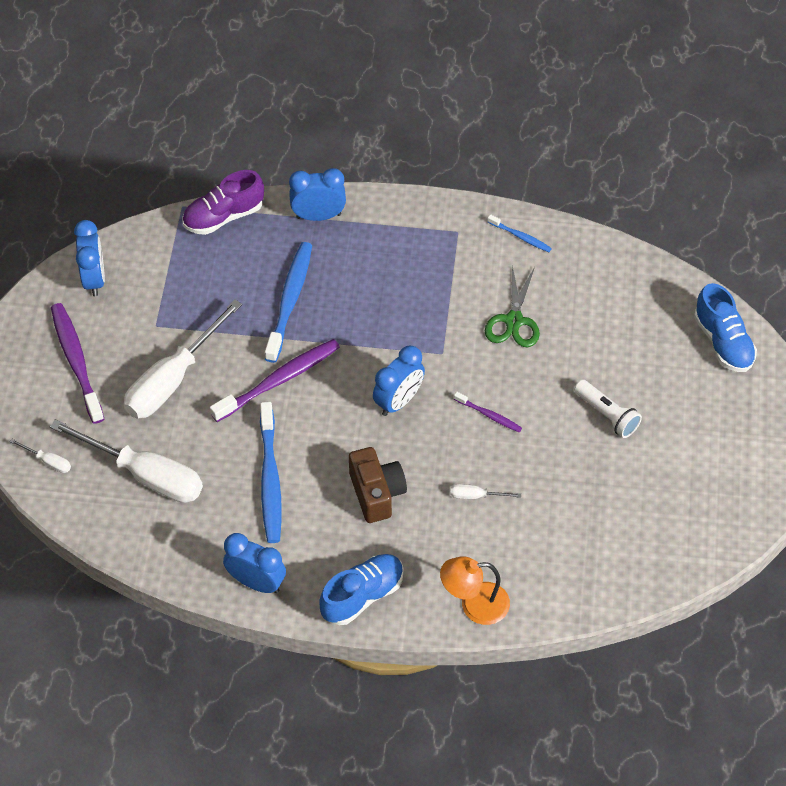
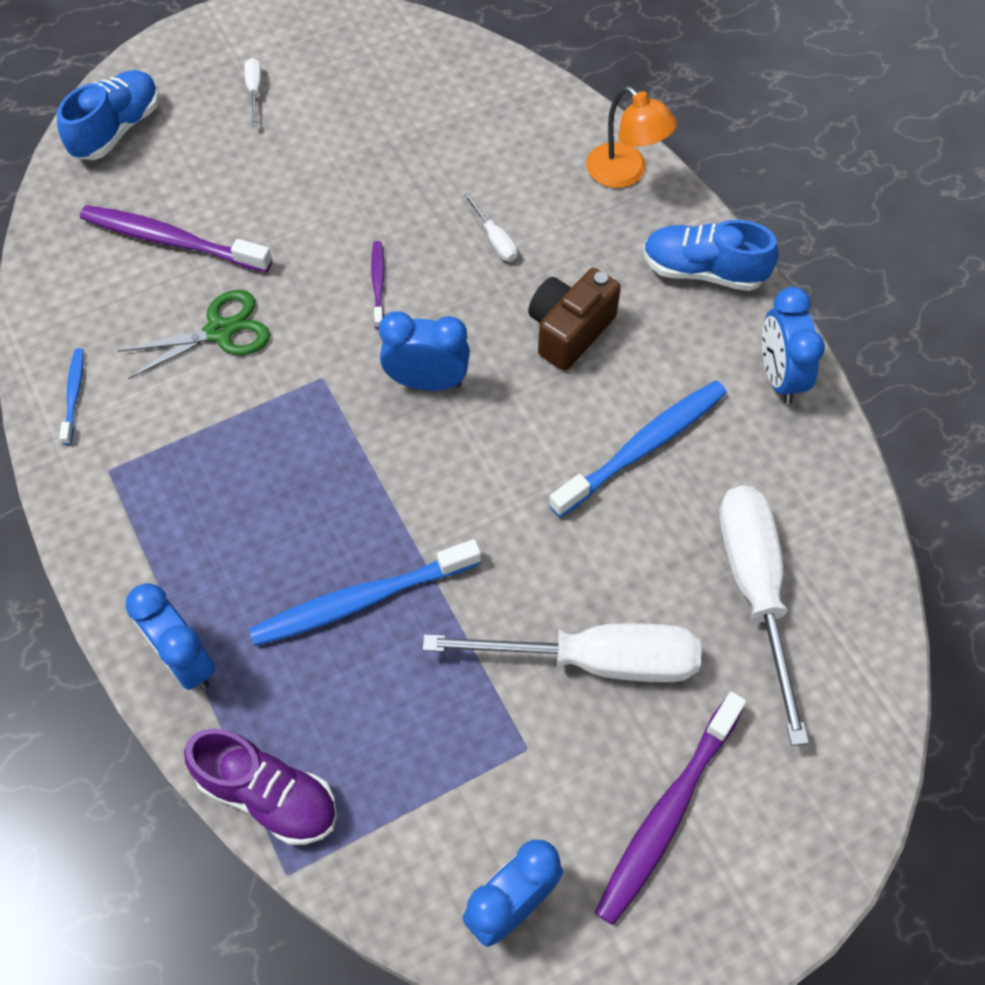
camera: 125 degrees left, 5 degrees up
(48, 461) = (840, 726): white screwdriver -> white screwdriver (255, 92)
(279, 380) = (497, 530): purple toothbrush -> purple toothbrush (172, 240)
(607, 415) = (295, 181): white flashlight -> none

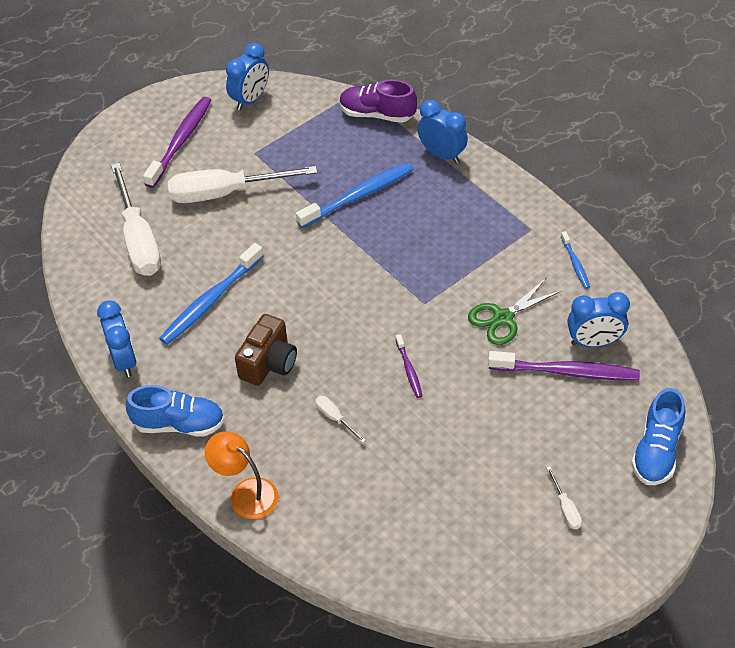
camera: 170 degrees right, 10 degrees down
(427, 382) = (356, 313): blue clock -> blue clock (594, 342)

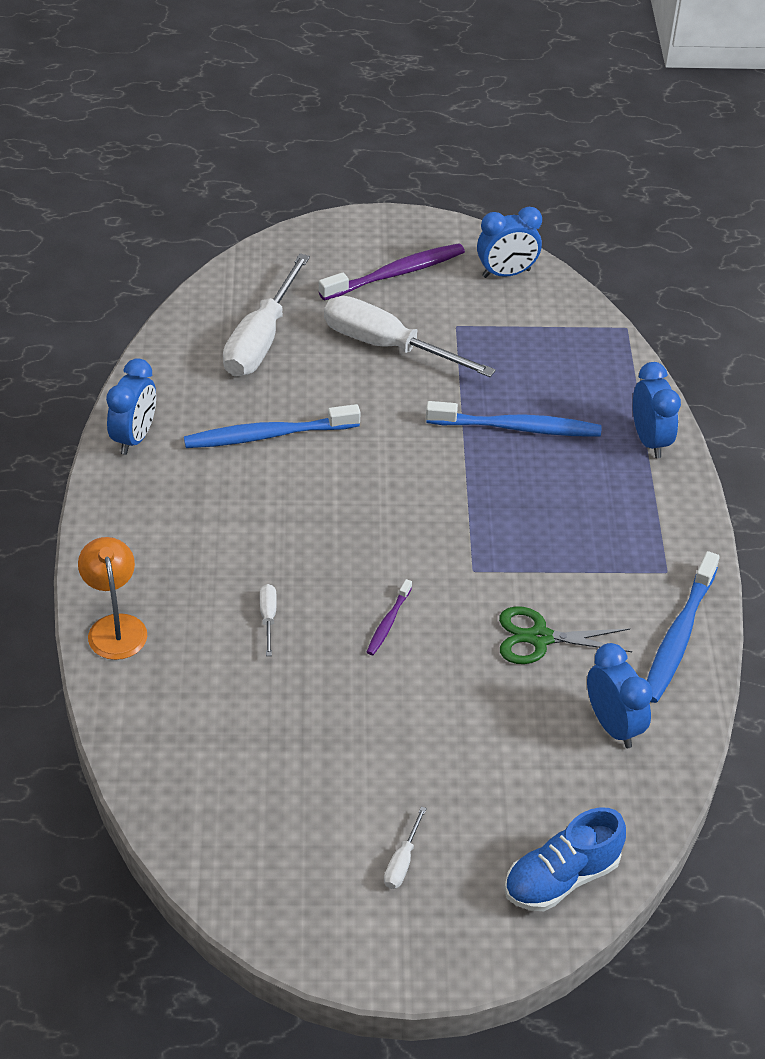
camera: 35 degrees right, 5 degrees down
(179, 424) = (122, 525): blue shoe -> none
(269, 363) = (261, 526): brown camera -> none
(377, 114) = (622, 361): purple shoe -> none
(567, 372) = (550, 734): purple toothbrush -> none
(575, 264) = (678, 636): blue toothbrush -> blue toothbrush, size x1.99
(594, 342) = (613, 726): blue clock -> blue clock turned 150 degrees counterclockwise

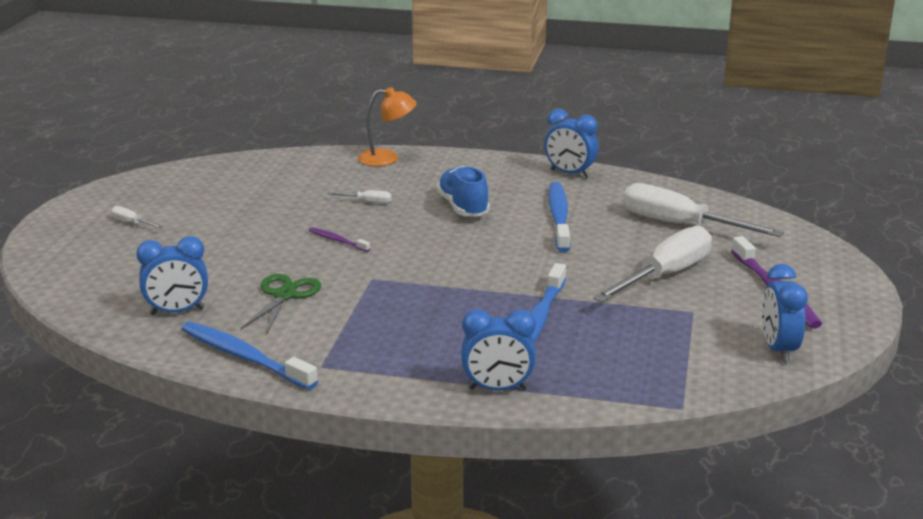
camera: 105 degrees right, 20 degrees down
(561, 878) = (68, 271): blue shoe -> blue shoe (463, 207)

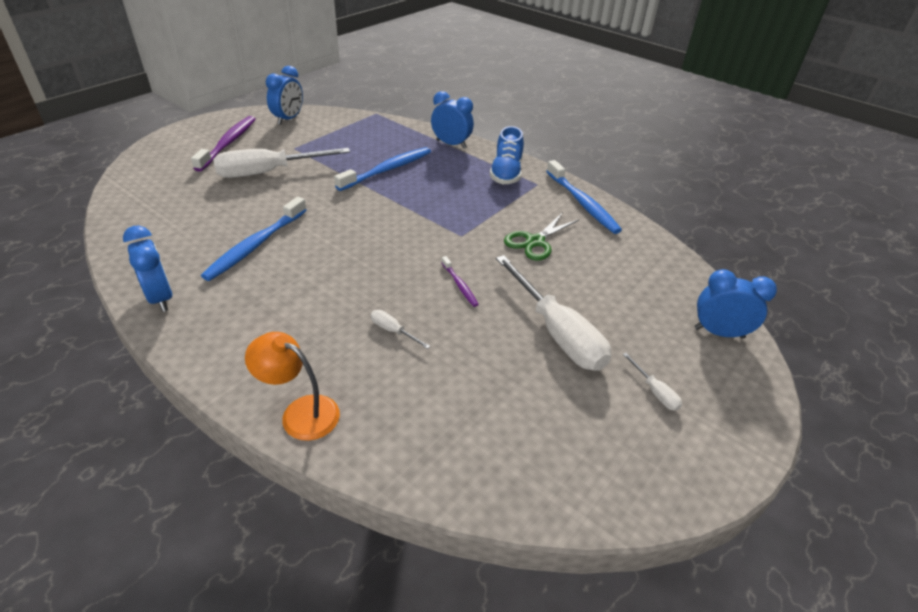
camera: 155 degrees left, 15 degrees up
(177, 311) = (621, 253): blue clock -> blue clock (719, 333)
(463, 207) = (315, 288): blue shoe -> blue shoe (506, 173)
(680, 225) = (185, 205): white screwdriver -> white screwdriver (557, 332)

